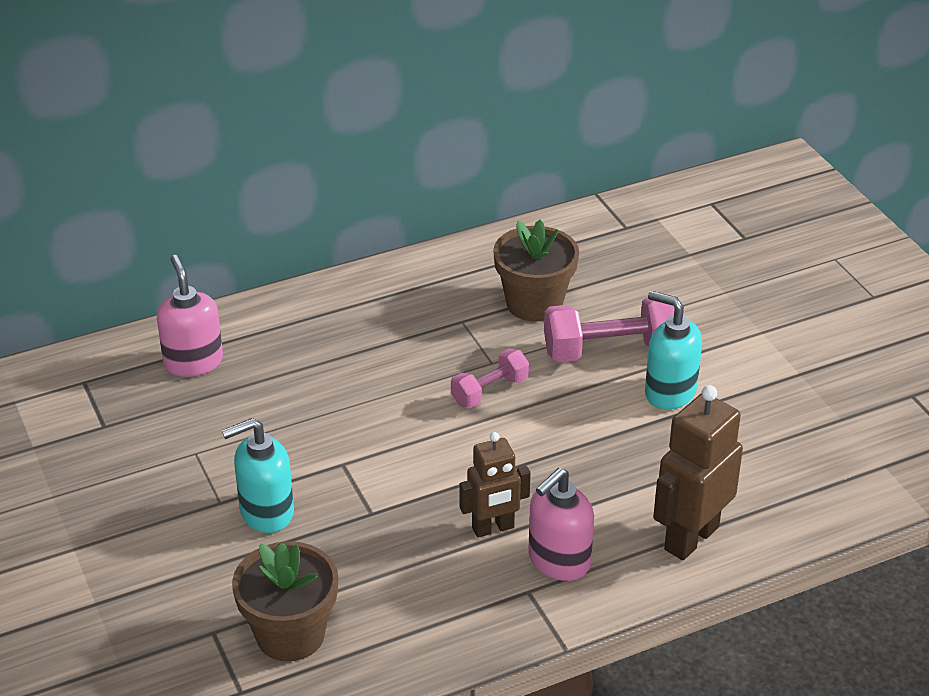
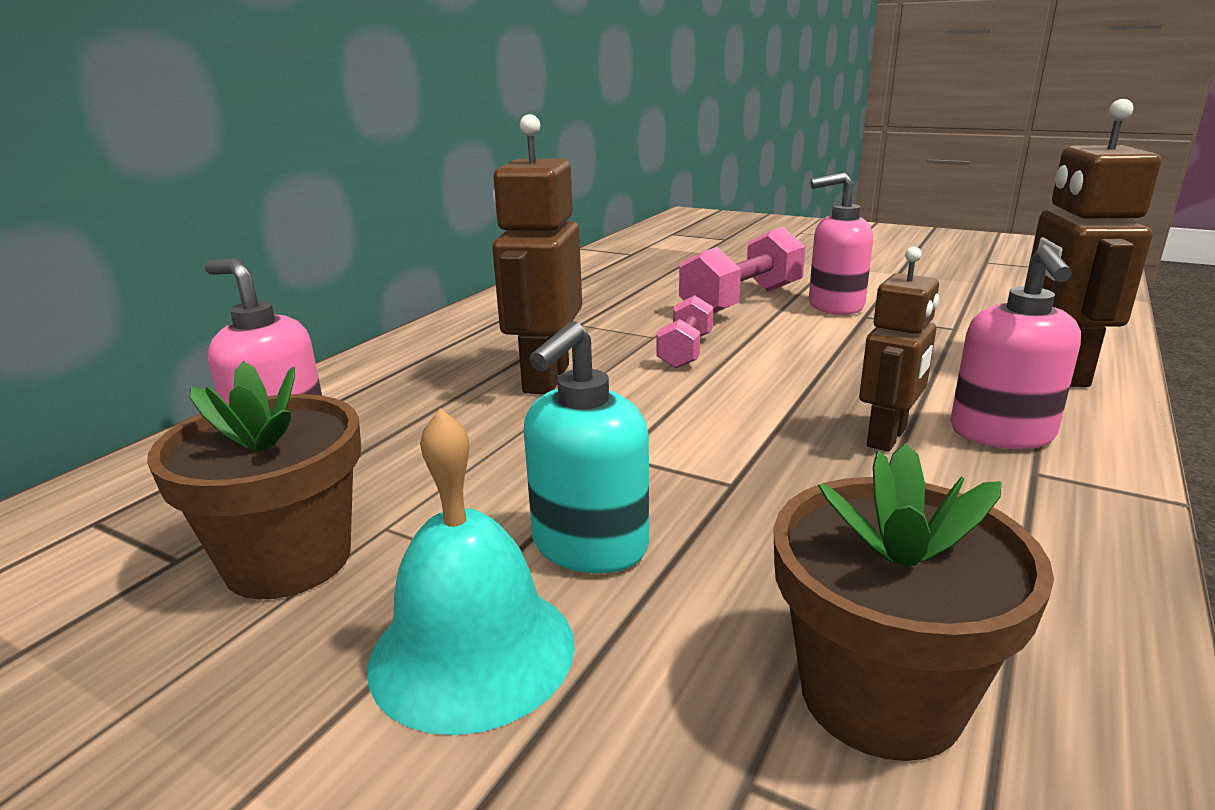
camera: 35 degrees left, 15 degrees down
(175, 536) = (472, 651): none -> turquoise bell
(374, 375) = (545, 378): none -> brown robot
(534, 303) = (629, 299): brown flower pot -> brown flower pot (288, 560)
(669, 392) = (835, 306): turquoise soap dispenser -> pink soap dispenser

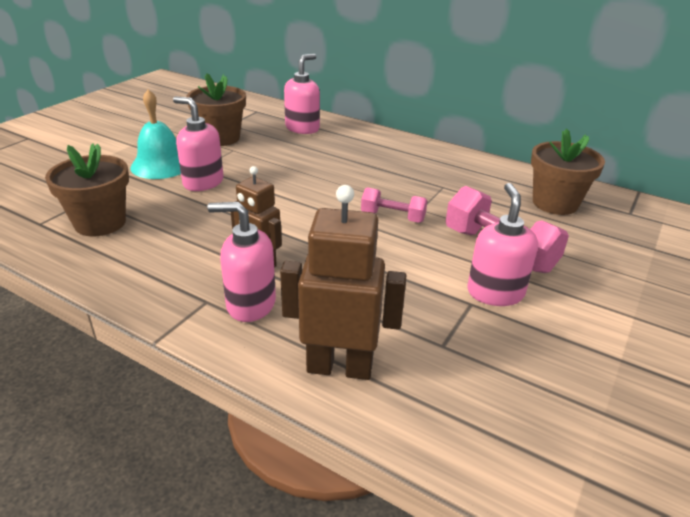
camera: 90 degrees right, 10 degrees up
(545, 378) = (356, 176): brown robot -> none
(589, 546) = (203, 182): turquoise soap dispenser -> pink soap dispenser
(617, 276) = (555, 203): none -> brown flower pot

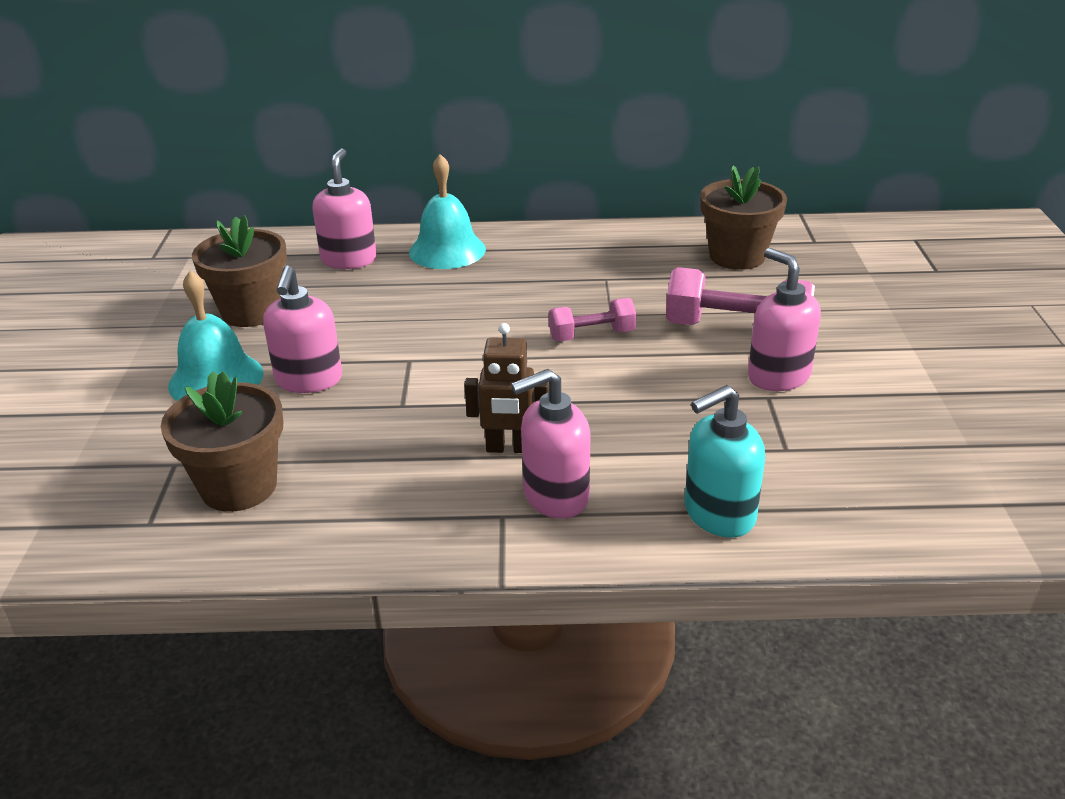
camera: 30 degrees left, 0 degrees up
(203, 182) = (309, 380): pink soap dispenser -> pink soap dispenser turned 90 degrees counterclockwise
(339, 367) = (718, 514): brown robot -> turquoise soap dispenser
(363, 140) = (447, 250): none -> turquoise bell

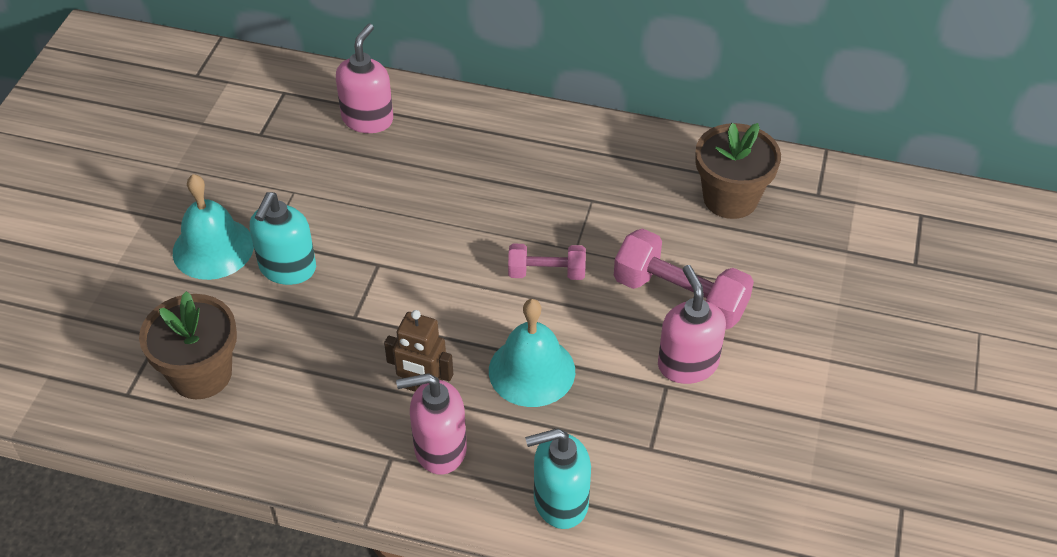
camera: 15 degrees right, 15 degrees up
(251, 311) = (263, 170): brown flower pot -> none
(309, 380) = (287, 268): pink soap dispenser -> turquoise soap dispenser
(447, 250) = (461, 126): turquoise bell -> turquoise bell (532, 371)

